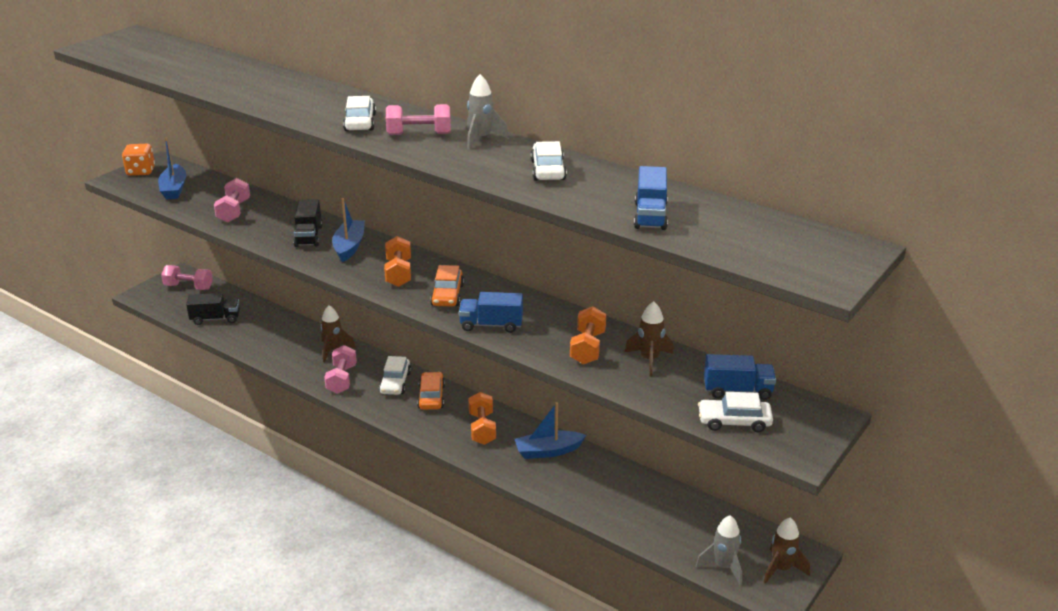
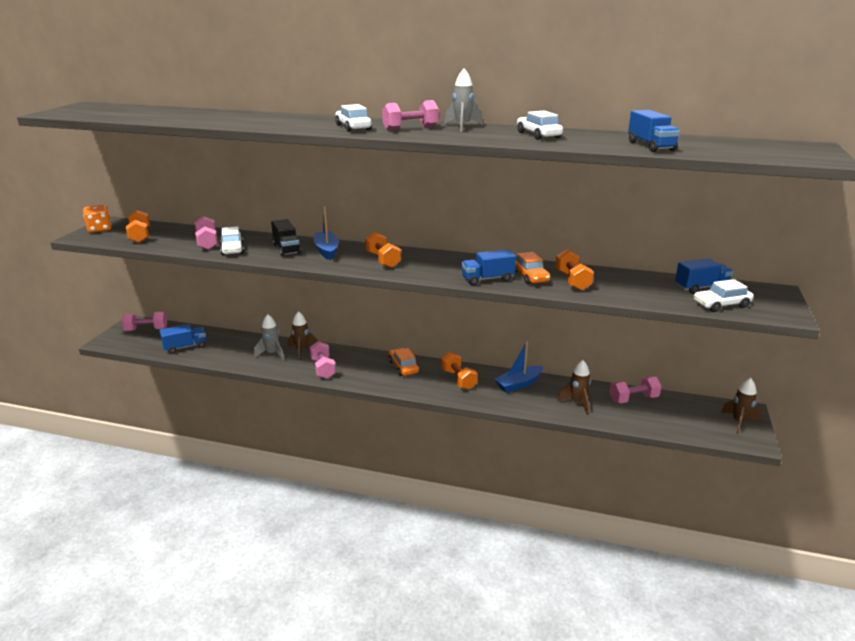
camera: 20 degrees left, 5 degrees down
(174, 189) = (140, 236): blue boat -> orange dumbbell
(215, 319) = (185, 347): black truck -> blue truck
(395, 383) = (368, 363): white car -> white car (232, 249)
(447, 295) = (435, 267): orange car -> orange car (530, 277)
(649, 360) = (623, 281): brown rocket -> brown rocket (577, 403)
(673, 504) = (633, 399): none -> pink dumbbell
(723, 567) = (702, 430): grey rocket -> grey rocket (272, 354)

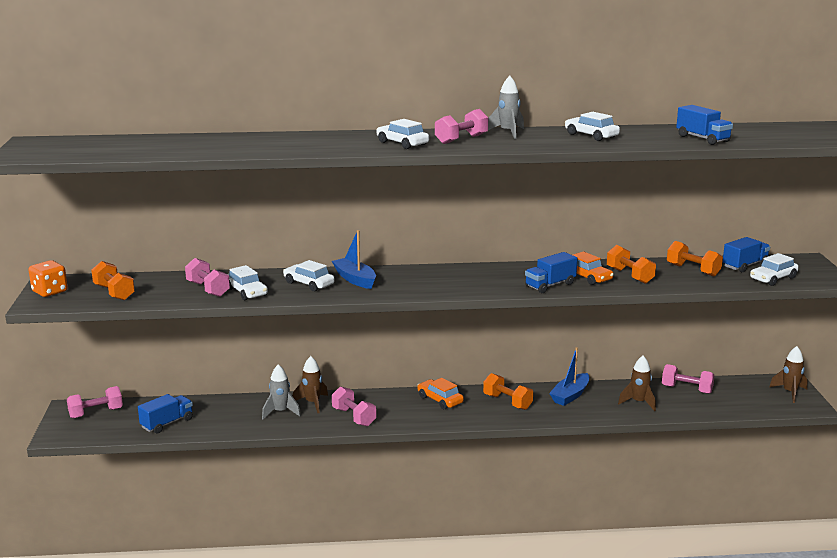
camera: 20 degrees left, 5 degrees down
(286, 249) = (309, 284): black truck -> white car
(383, 260) = (426, 281): orange dumbbell -> orange dumbbell (693, 270)
(633, 399) = (686, 389): pink dumbbell -> pink dumbbell turned 60 degrees clockwise

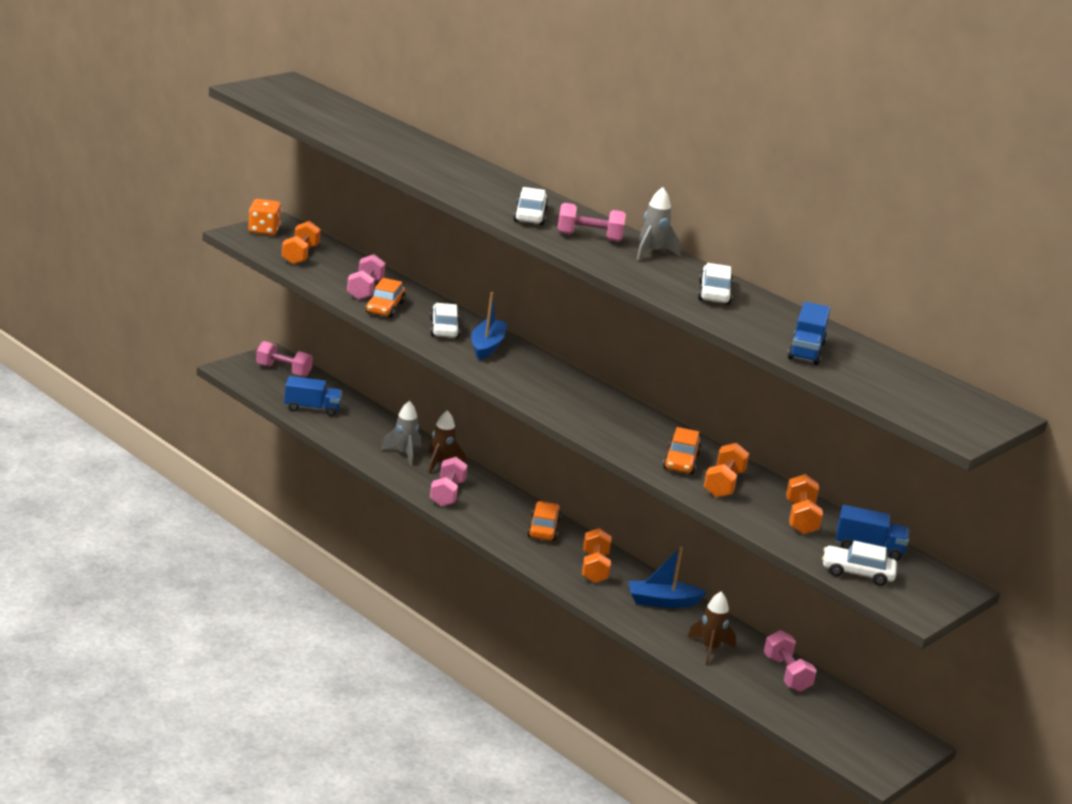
camera: 45 degrees right, 5 degrees up
(246, 292) = (385, 307): white car -> orange car
(550, 285) = (627, 446): blue truck -> none
(789, 392) = (887, 749): brown rocket -> none

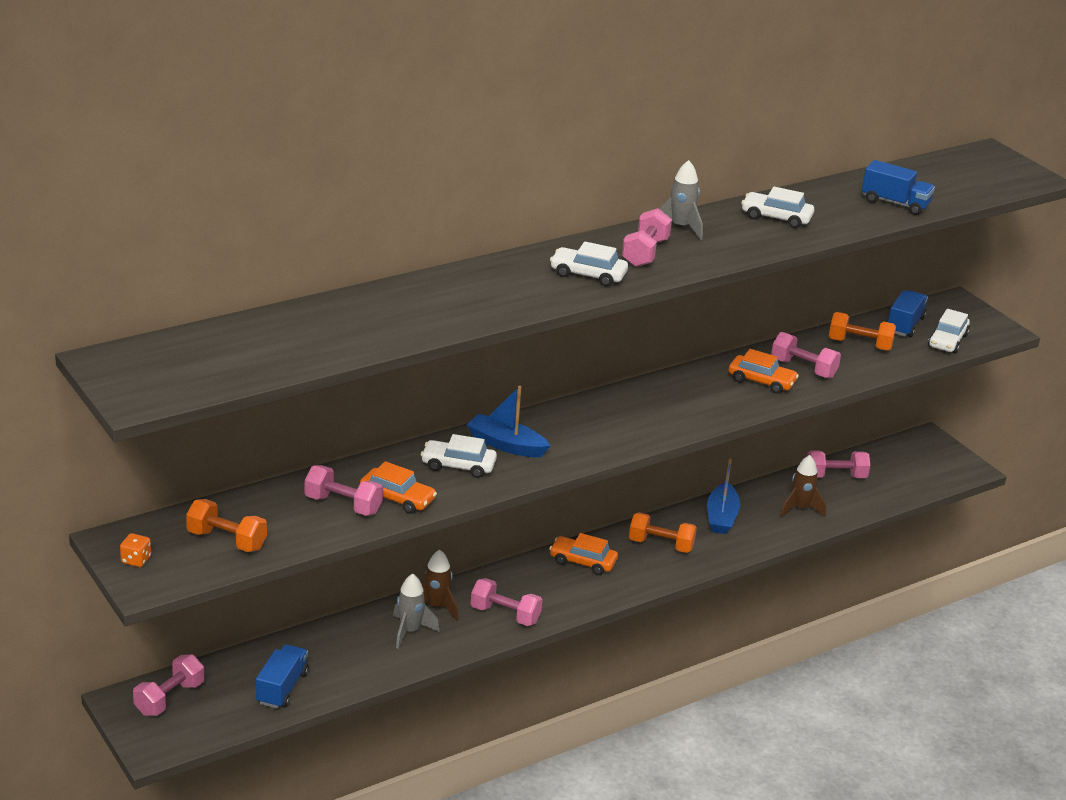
camera: 75 degrees left, 5 degrees up
(264, 230) = (136, 560): orange dice -> orange dice, size x0.60
(724, 484) = (803, 368): orange dumbbell -> pink dumbbell

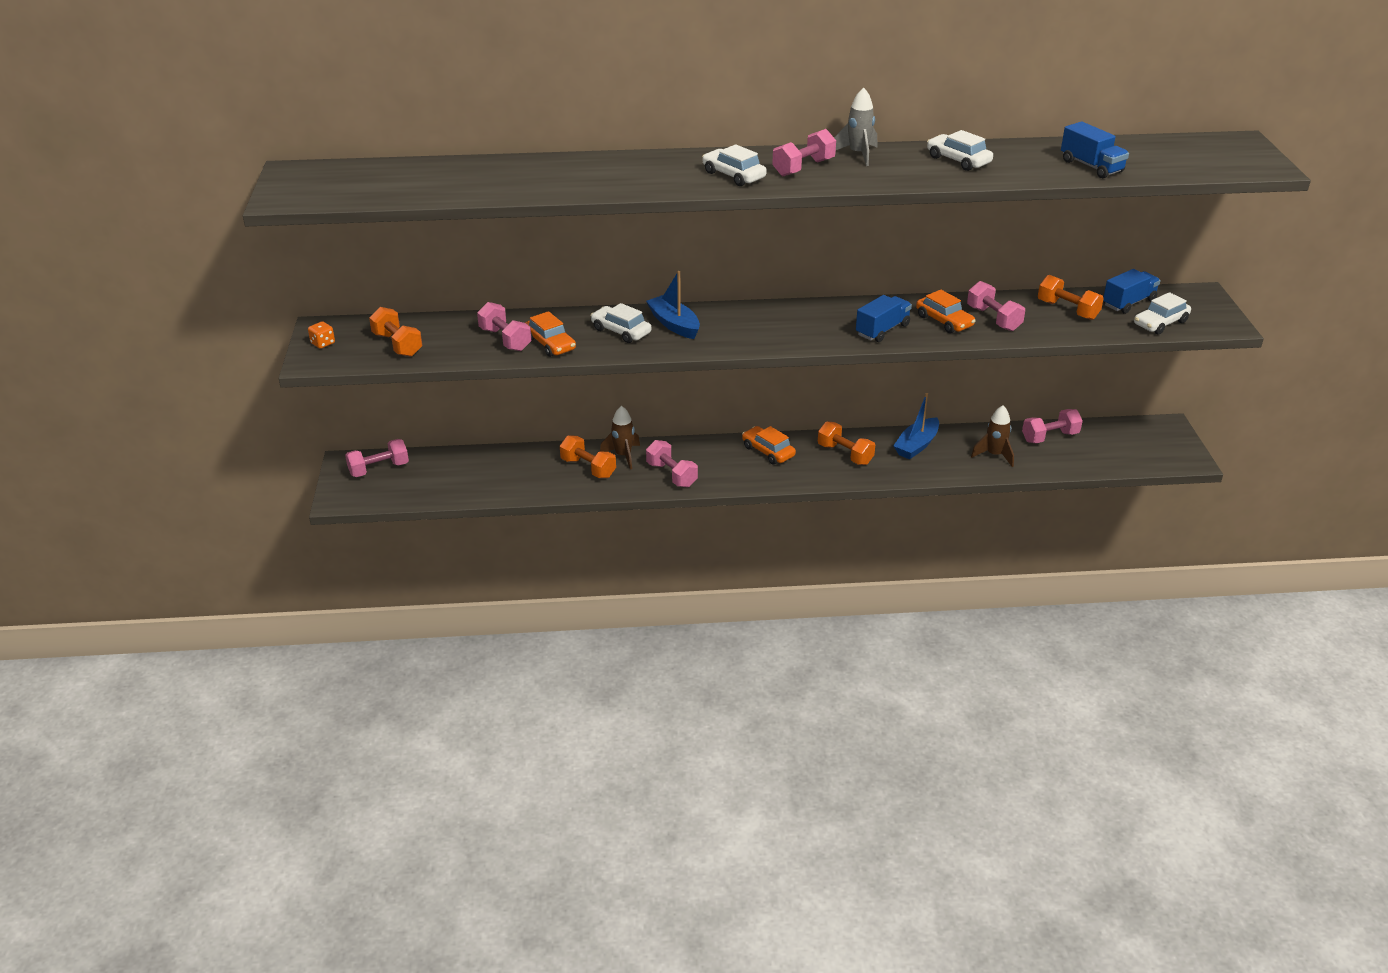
camera: 30 degrees right, 5 degrees up
(282, 688) = (461, 483): blue truck -> blue truck (882, 330)
(410, 631) = (588, 468): grey rocket -> orange dumbbell
(835, 476) = (1050, 437): pink dumbbell -> pink dumbbell turned 45 degrees counterclockwise

